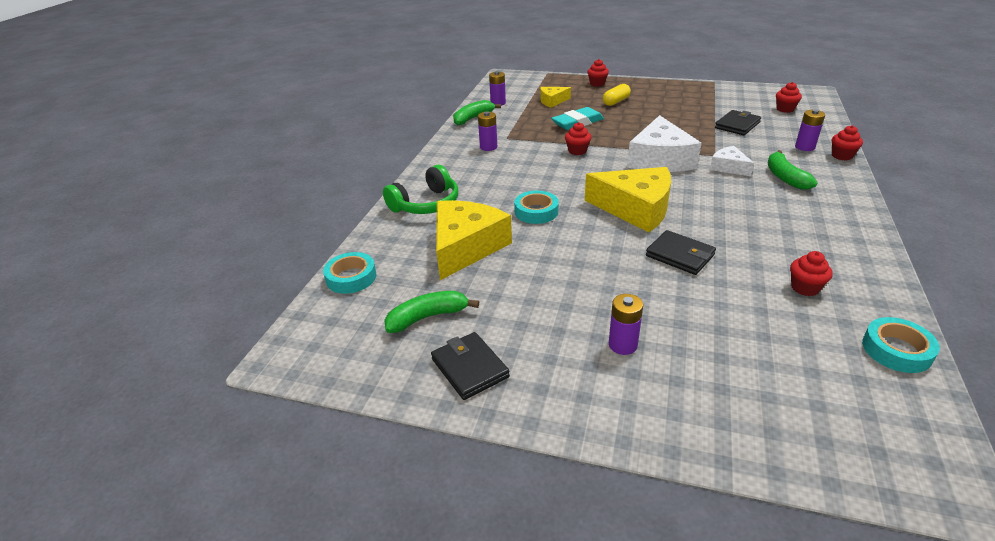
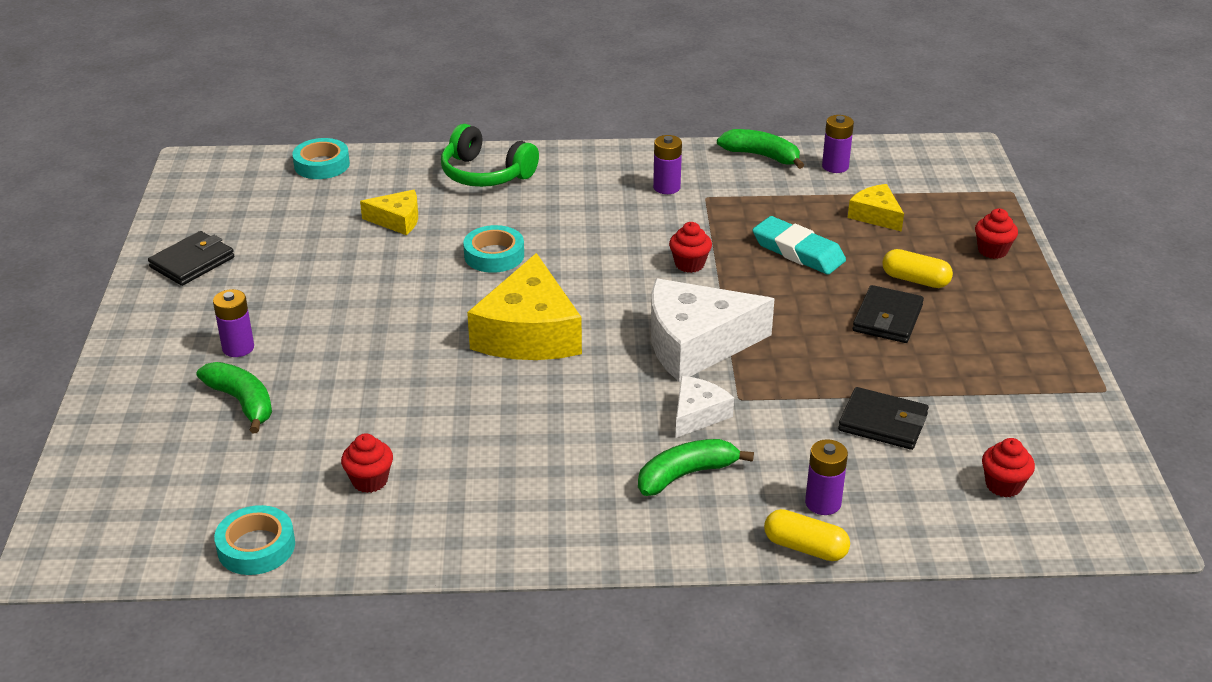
camera: 70 degrees right, 0 degrees up
(428, 317) = (264, 223): green banana -> green banana (242, 402)
(465, 247) = (397, 220): yellow cheese -> yellow cheese, size x0.52
(680, 255) = (420, 377): black wallet -> black wallet (887, 318)
(842, 156) = (805, 547): red cupcake -> yellow capsule

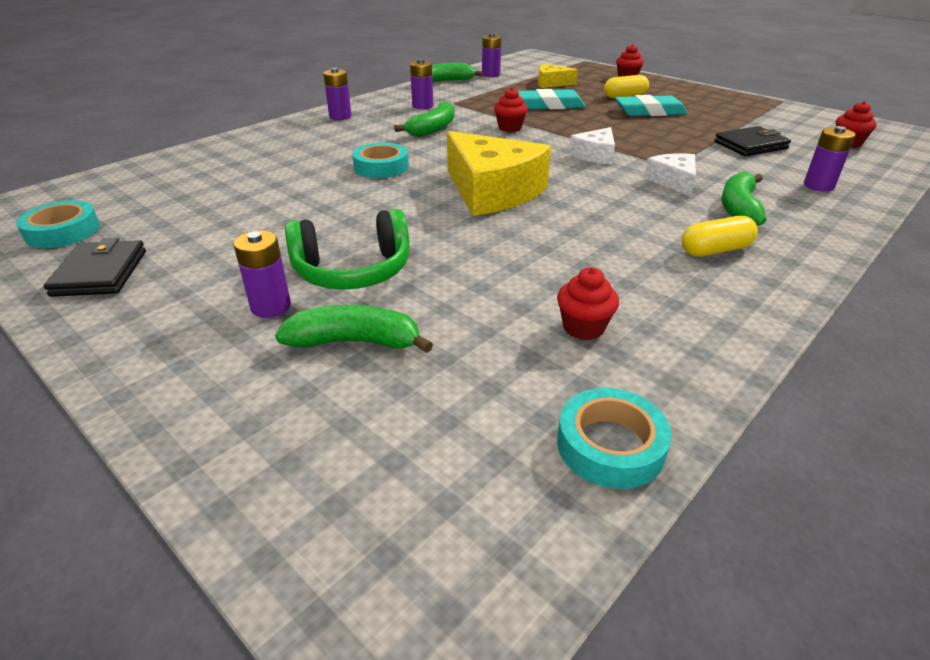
camera: 45 degrees left, 0 degrees up
(322, 165) = (133, 172): turquoise tape -> turquoise tape (63, 231)
(397, 220) = (266, 177): yellow cheese -> none
(485, 174) = (289, 136): green headphones -> green headphones (353, 270)
(567, 166) = (340, 116): none -> purple battery
(617, 227) = (433, 129): none -> green banana
(696, 344) = (595, 155): white cheese -> white cheese, size x0.52
(805, 547) = (865, 207): yellow capsule -> yellow capsule (715, 250)
(887, 318) = (649, 112): black wallet -> turquoise eraser

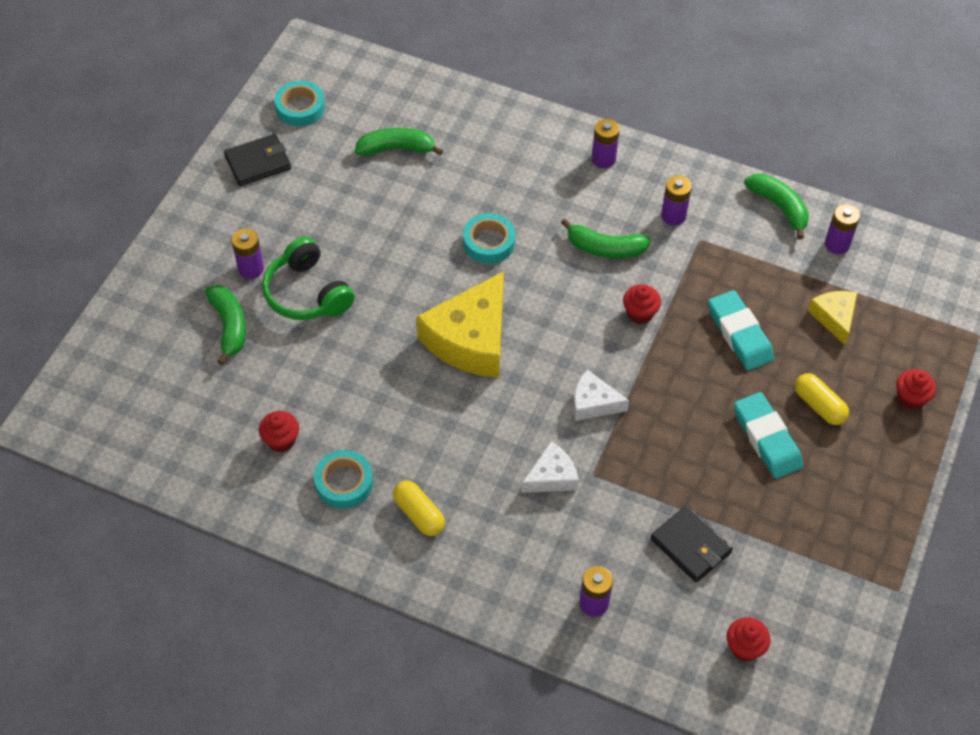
camera: 70 degrees right, 20 degrees up
(610, 445) = (178, 469): turquoise tape -> turquoise tape (344, 482)
(739, 209) = (508, 532): green banana -> green banana (397, 149)

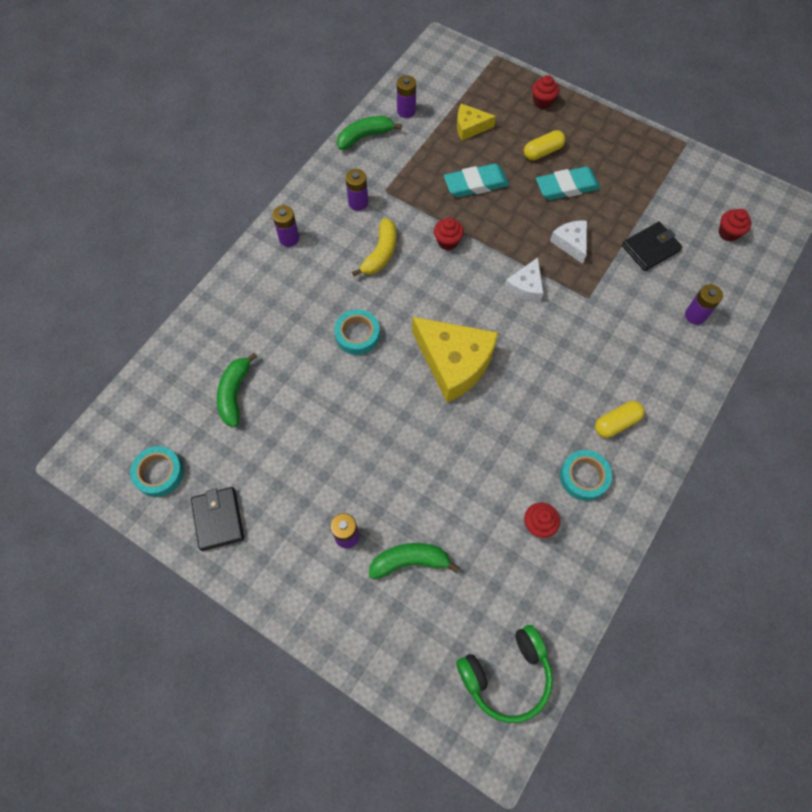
camera: 80 degrees left, 10 degrees up
(307, 293) = (384, 488): green headphones -> green headphones (506, 675)
(552, 476) = (588, 325): white cheese -> white cheese (571, 243)
(605, 248) = (380, 253): green banana -> yellow banana

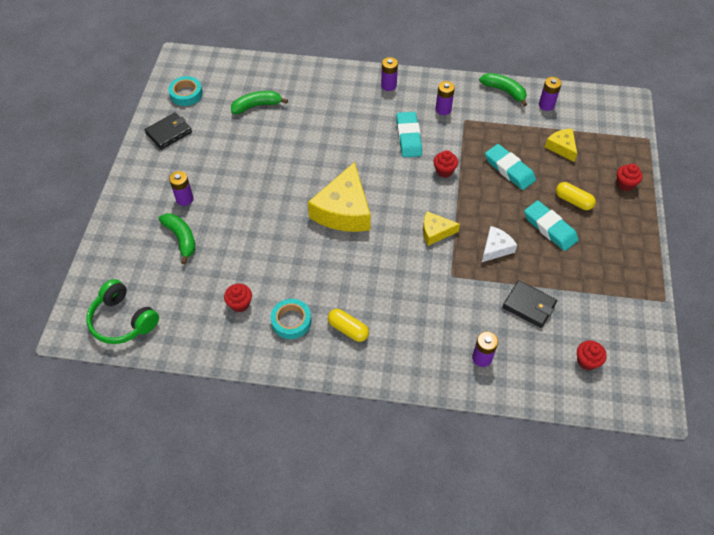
camera: 65 degrees right, 10 degrees down
(357, 335) = (335, 149): turquoise tape -> none
(380, 253) = (408, 137): yellow banana -> turquoise eraser
(526, 286) = (435, 232): white cheese -> yellow cheese

